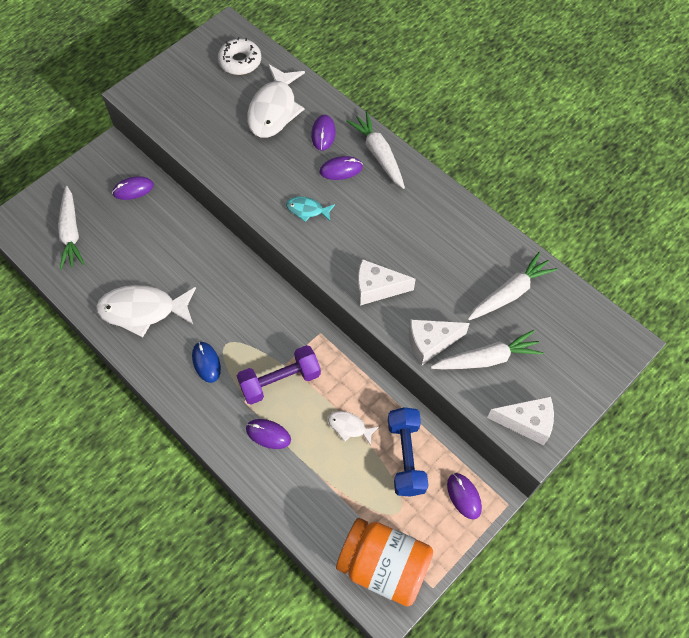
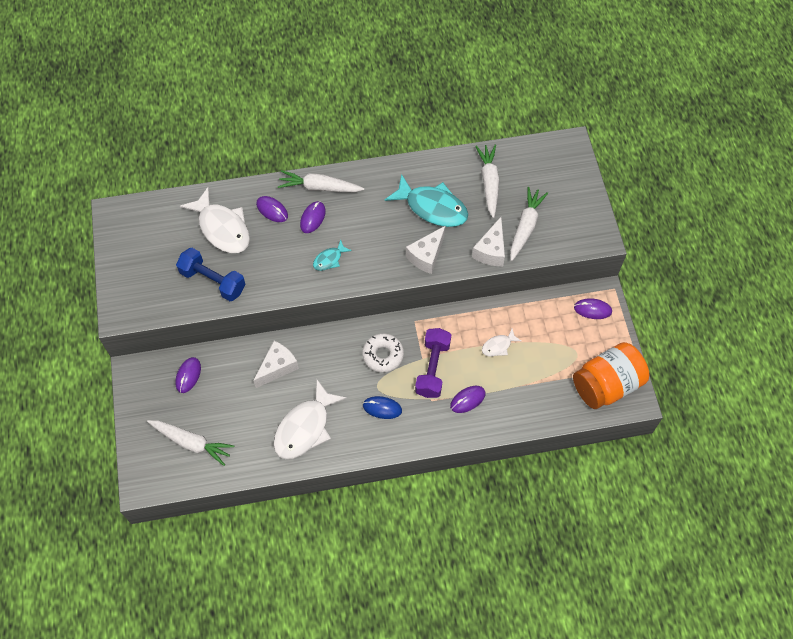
camera: 55 degrees left, 0 degrees up
(240, 61) = (156, 224): white donut -> white donut (383, 355)
(406, 456) = (543, 325): blue dumbbell -> blue dumbbell (213, 281)
(437, 260) = (432, 207): none -> turquoise fish
(526, 422) = (583, 234): white cheese -> white cheese (277, 367)

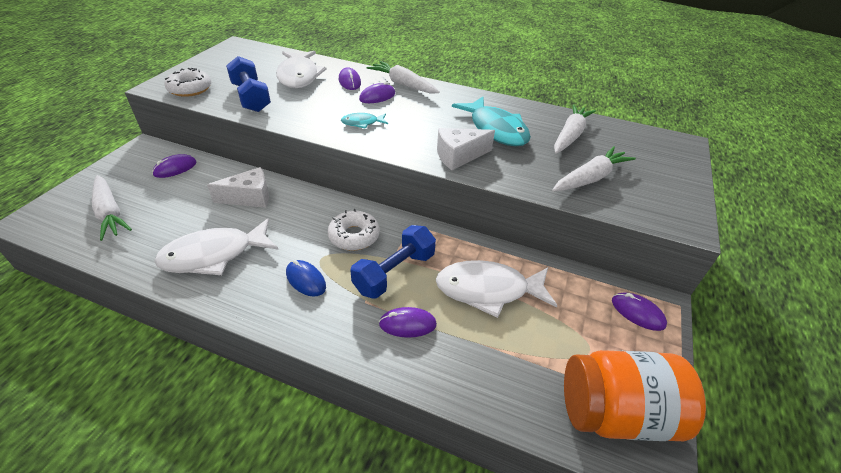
camera: 30 degrees right, 20 degrees down
(150, 301) = (190, 89): none -> white donut
(432, 368) = (394, 273): purple dumbbell -> blue dumbbell
(491, 250) = (534, 180): white cheese -> none
(498, 346) = (488, 290): white fish -> white fish, size x2.06

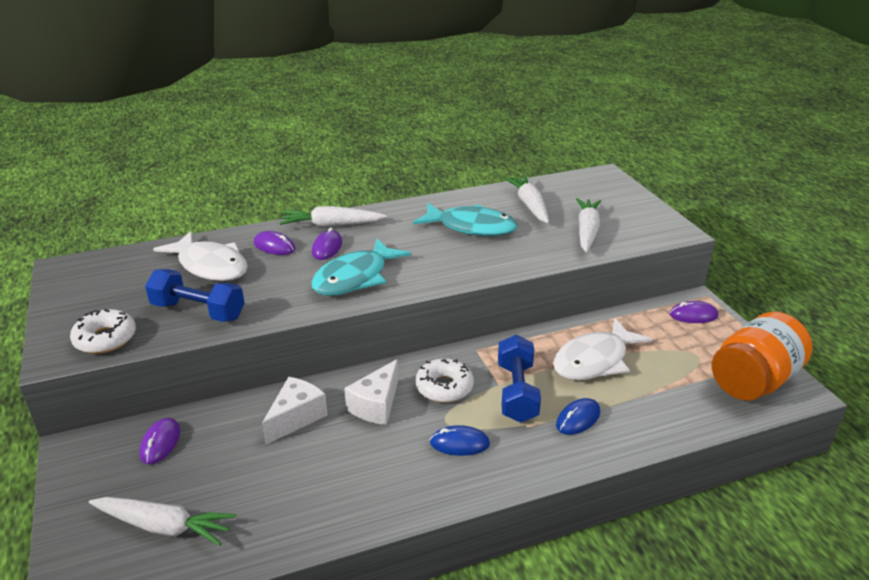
camera: 40 degrees left, 10 degrees down
(214, 255) = (348, 482): white fish -> none
(362, 123) = (355, 277): turquoise fish -> turquoise fish, size x2.06
(407, 324) = (578, 419): purple mouse -> blue mouse
(459, 156) = (478, 263): white cheese -> white cheese (376, 405)

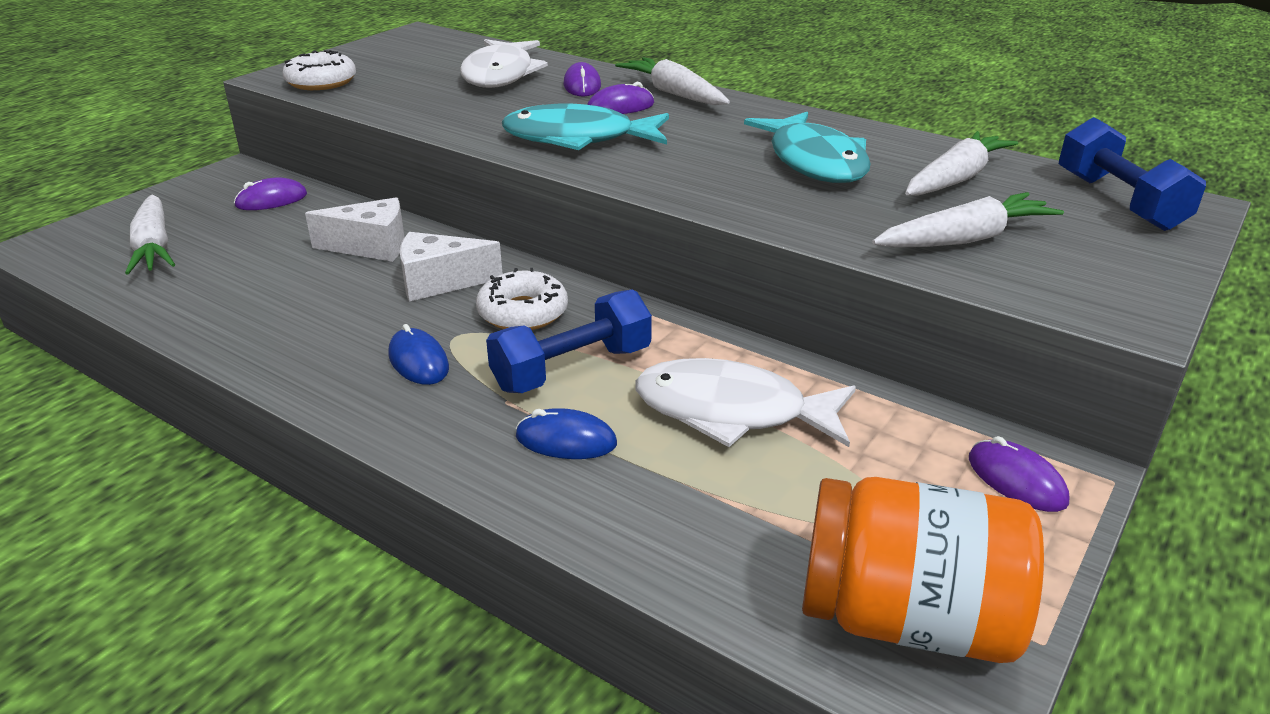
camera: 55 degrees right, 0 degrees up
(198, 311) = (411, 97): blue dumbbell -> blue dumbbell (1118, 201)

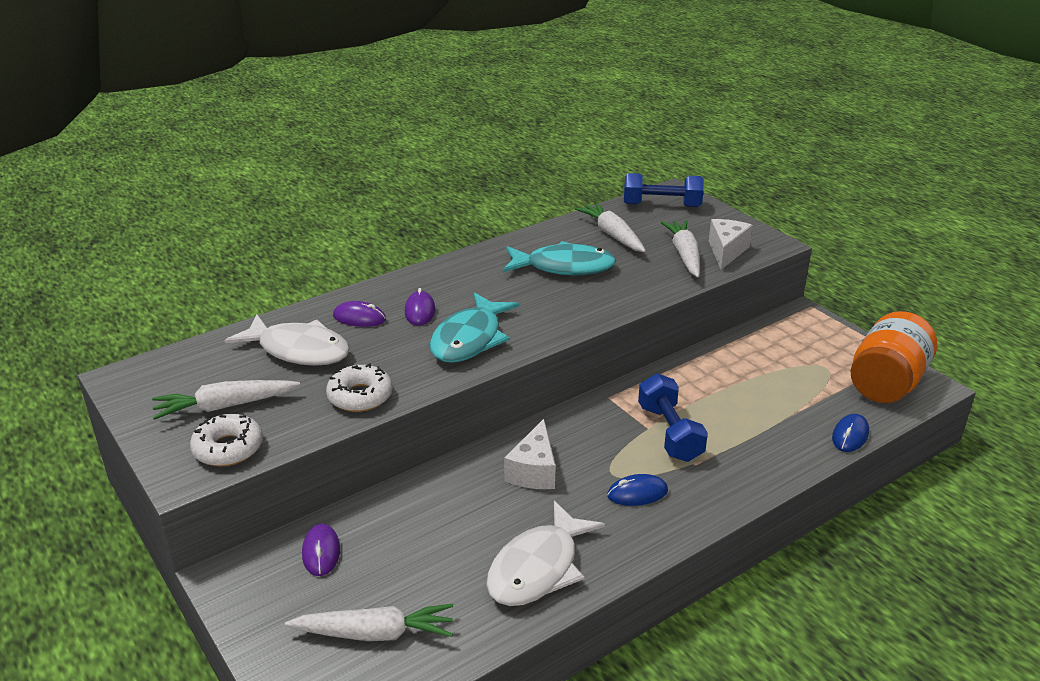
camera: 70 degrees left, 0 degrees up
(371, 247) = (456, 499): white cheese -> white cheese (726, 251)
(523, 312) = (594, 440): white donut -> white donut (360, 396)
(566, 440) = (740, 448): blue mouse -> blue mouse (850, 435)
(674, 93) = (409, 285): white carrot -> white carrot (225, 406)
(732, 412) = (731, 388): white fish -> white fish (538, 568)
(1016, 480) = (805, 328): purple mouse -> none

